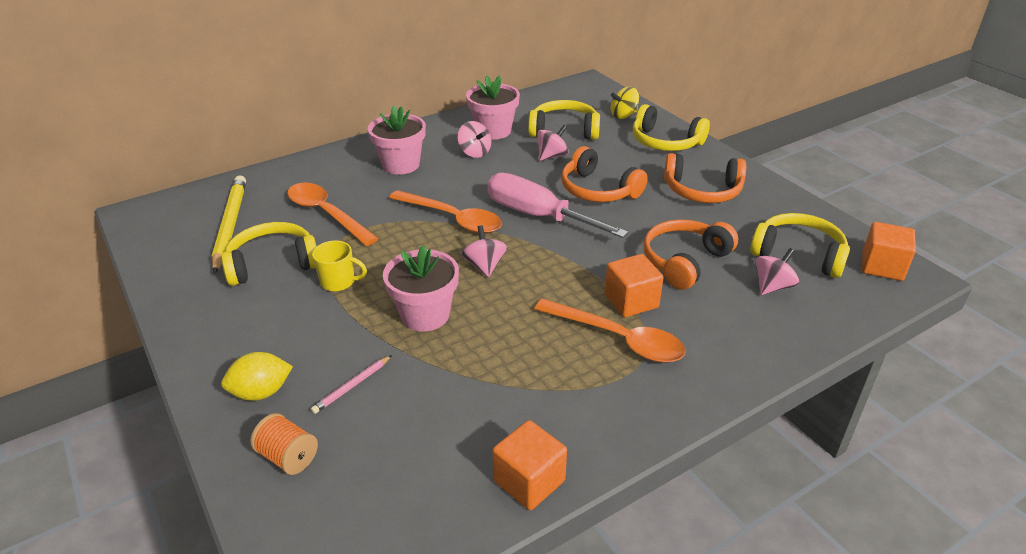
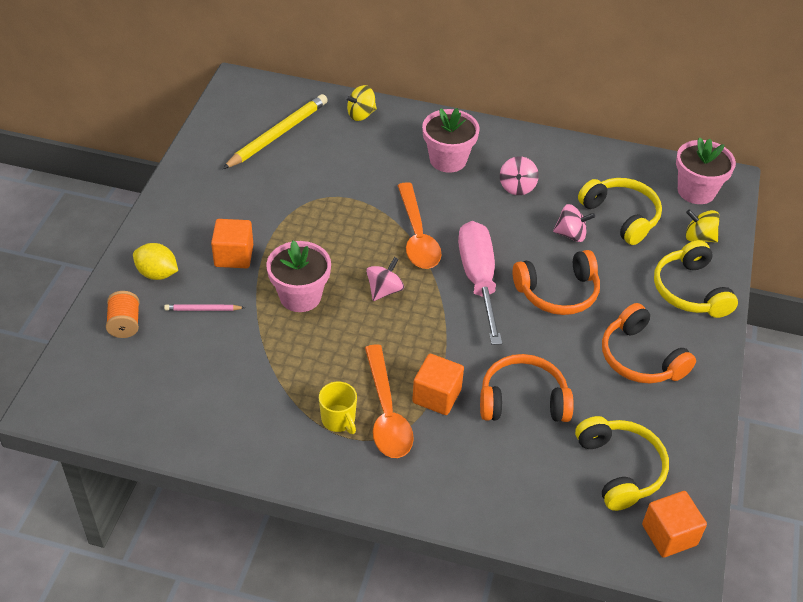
camera: 45 degrees right, 10 degrees up
(273, 264) = (265, 186): yellow headphones -> none
(287, 175) = (361, 114): none -> yellow spinning top
(326, 214) = (344, 169): orange spoon -> none
(339, 282) = (284, 230): yellow mug -> yellow mug (338, 420)
(493, 131) = (562, 176): pink flower pot -> pink flower pot (696, 191)
(529, 481) = (212, 446): orange cube -> orange cube (234, 256)
(598, 190) = (558, 292): orange headphones -> orange headphones turned 105 degrees counterclockwise
(772, 286) = (552, 472): pink spinning top -> none

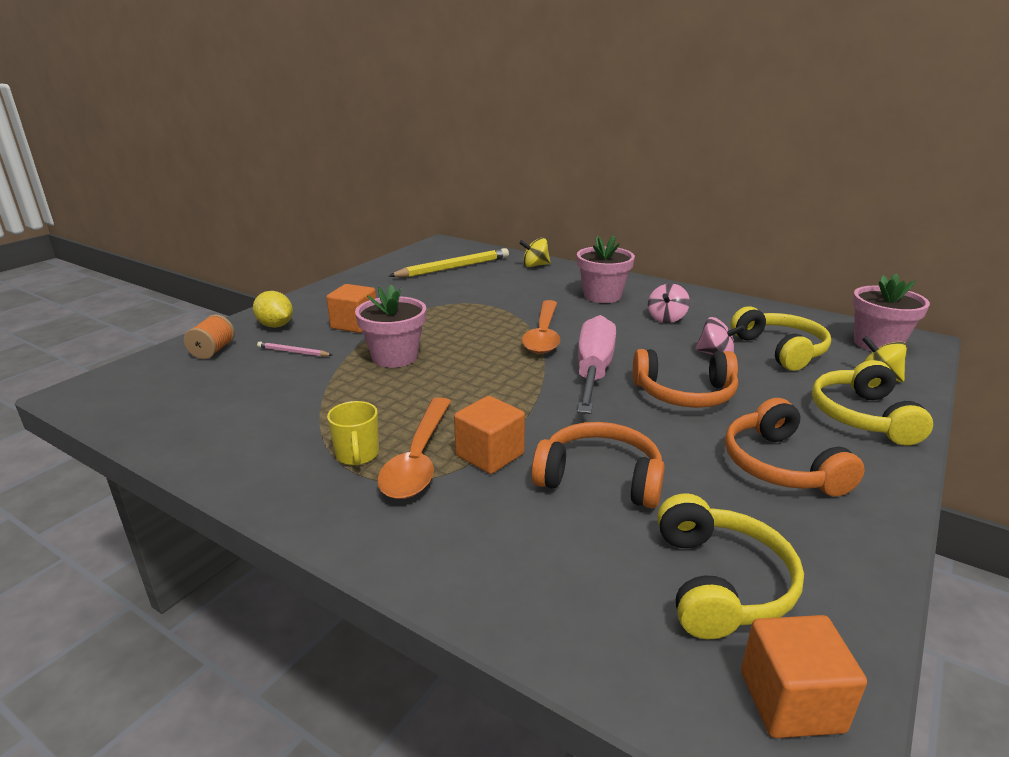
camera: 20 degrees right, 20 degrees down
(384, 290) = (484, 365): pink spinning top -> none

